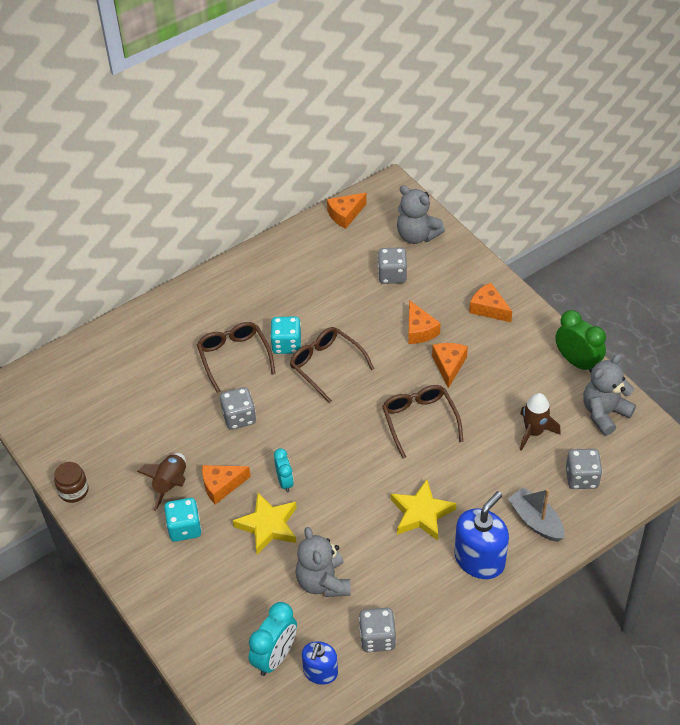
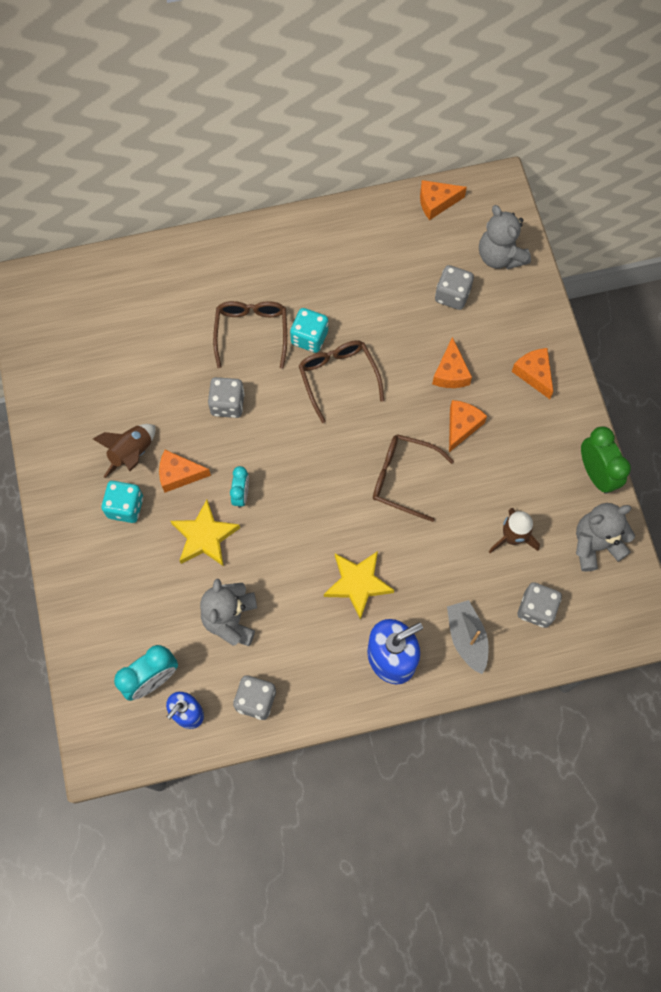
camera: 20 degrees right, 20 degrees up
(73, 491) = (39, 424): brown jar -> none
(419, 421) = (403, 478): brown glasses -> brown glasses turned 75 degrees counterclockwise

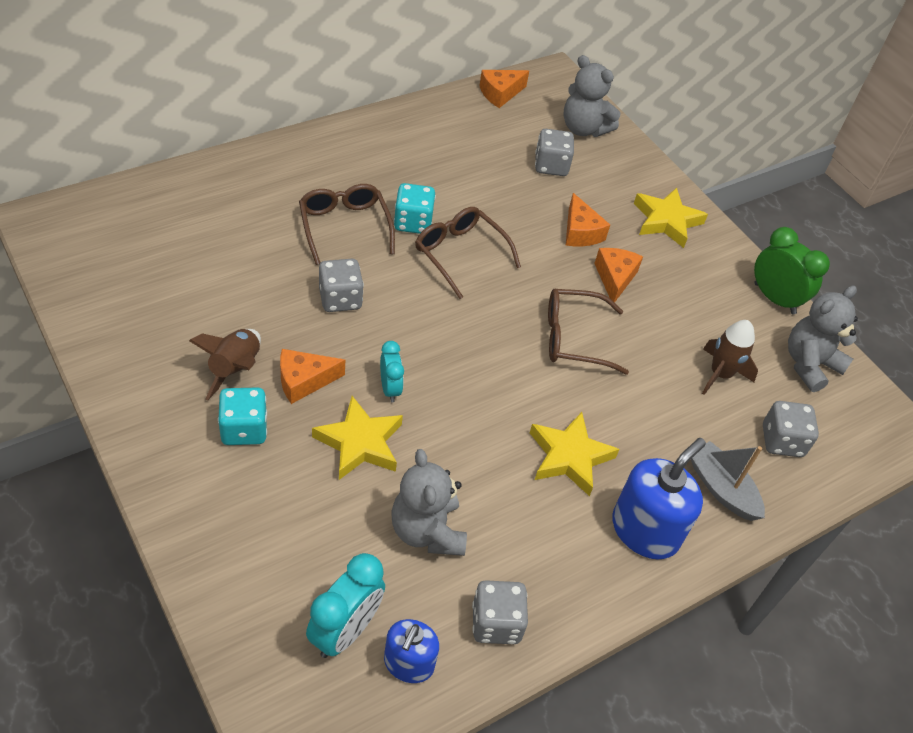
camera: 25 degrees left, 20 degrees down
(534, 374) = (666, 221): orange cheese -> yellow star

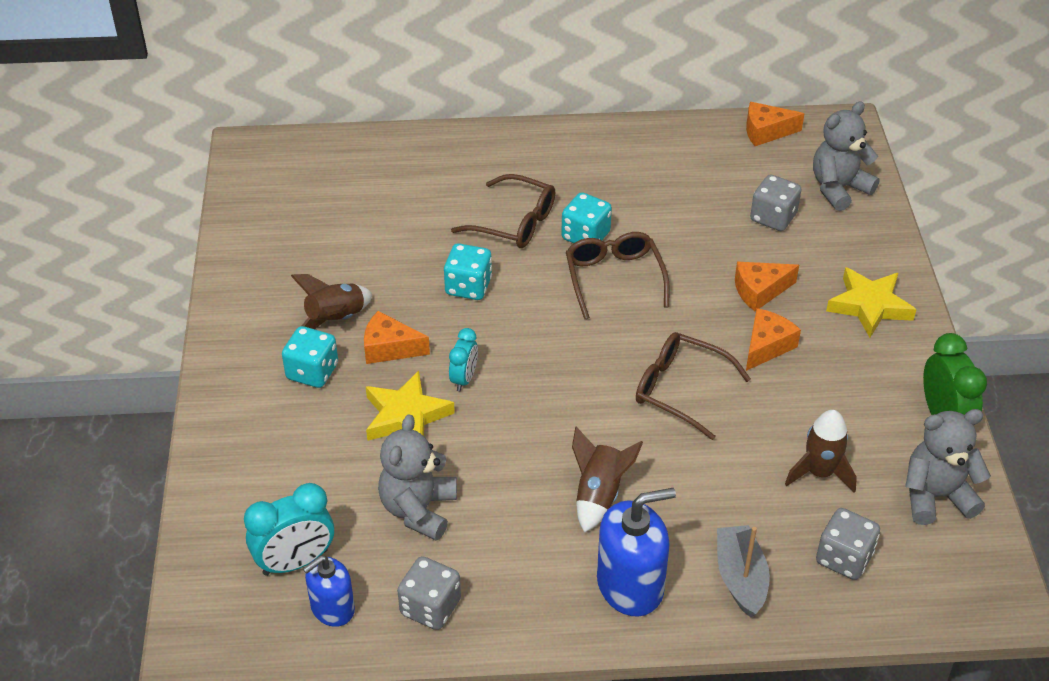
camera: 35 degrees right, 5 degrees down
(340, 299) = (468, 287): grey dice -> turquoise dice
(344, 227) = (514, 223): brown glasses -> brown glasses turned 105 degrees clockwise
(569, 456) = (599, 494): yellow star -> brown rocket
(580, 232) = (760, 291): orange cheese -> orange cheese turned 60 degrees clockwise
(583, 129) = (838, 188): grey teddy bear -> grey teddy bear turned 75 degrees clockwise

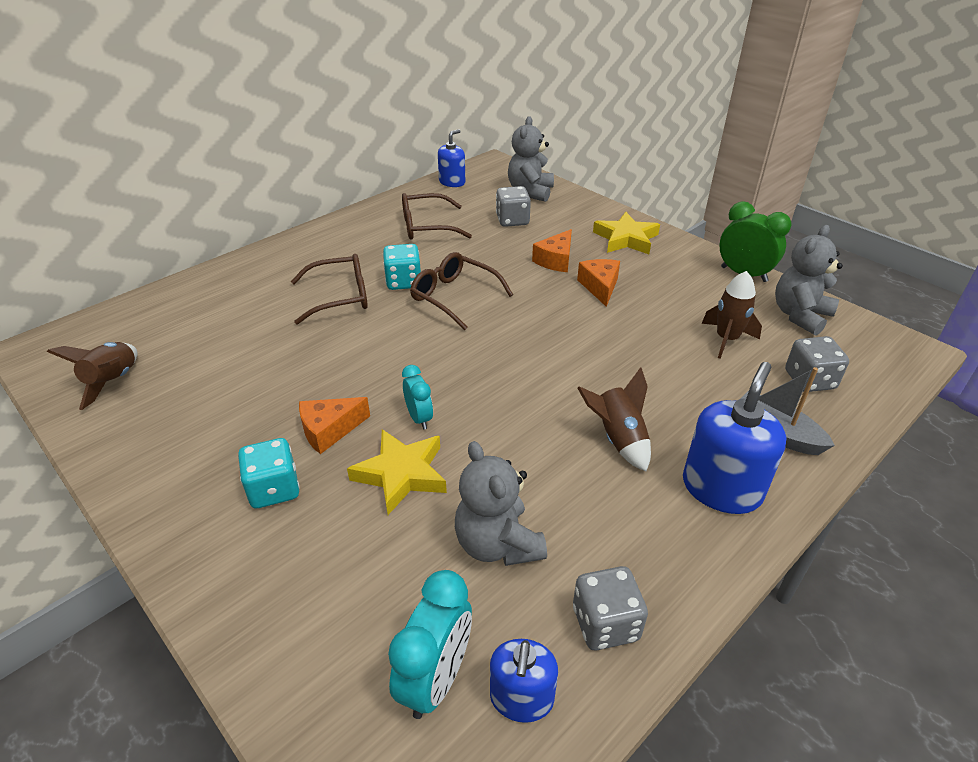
camera: 40 degrees left, 5 degrees down
(335, 320) = (255, 435): brown rocket -> brown rocket (113, 382)
(468, 287) = (350, 353): turquoise dice -> none
(680, 390) = (582, 339): brown glasses -> brown glasses (426, 226)
(766, 132) = (452, 182): orange cheese -> blue soap dispenser

